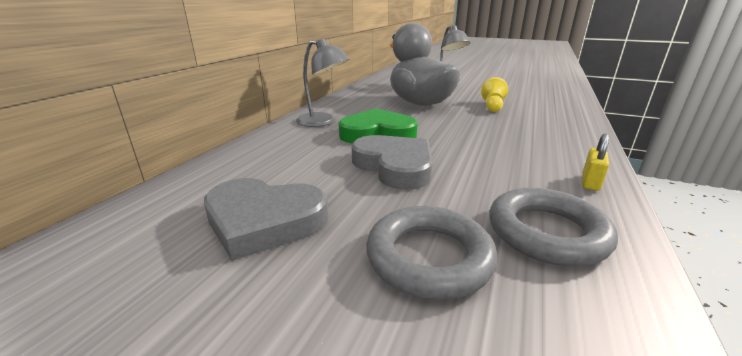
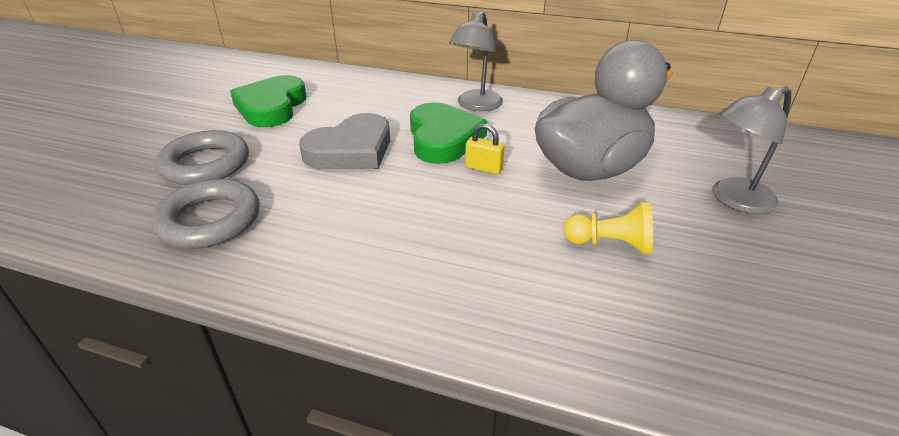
camera: 85 degrees right, 10 degrees up
(264, 221) = (271, 107): grey heart -> green heart
(590, 182) = (290, 276): yellow padlock -> yellow padlock (484, 168)

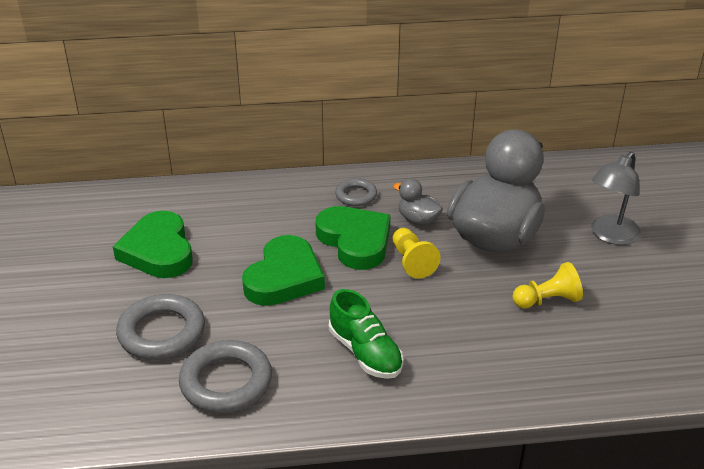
camera: 25 degrees left, 0 degrees up
(351, 150) = (284, 277): grey heart -> green heart
(362, 235) = (365, 353): none -> green shoe
(476, 105) = (356, 195): grey lamp -> grey ring
(484, 168) = (412, 262): yellow padlock -> yellow pawn
(519, 136) = (418, 220): none -> grey duck

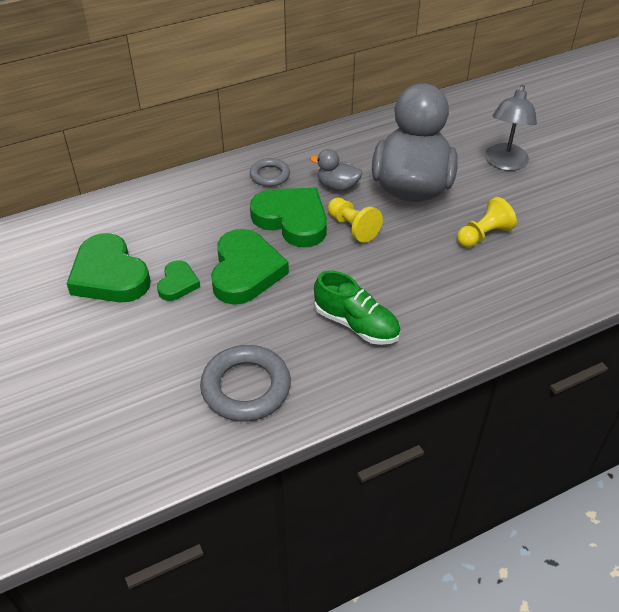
camera: 20 degrees left, 10 degrees up
(162, 332) = (158, 356): grey ring -> none
(215, 273) = (178, 283): none -> green heart

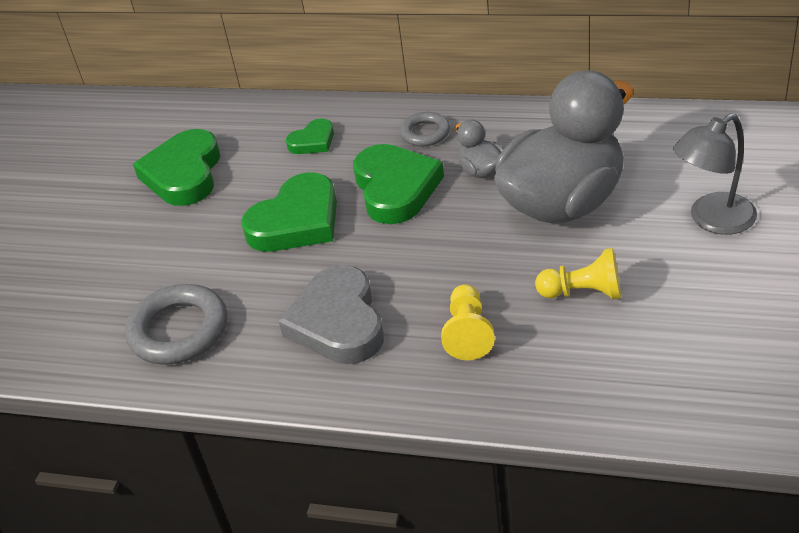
camera: 45 degrees right, 5 degrees down
(178, 283) = (228, 206): green heart -> green heart (313, 141)
(352, 227) = (447, 222): yellow pawn -> yellow pawn (468, 333)
(356, 324) = (338, 322): green shoe -> grey heart

